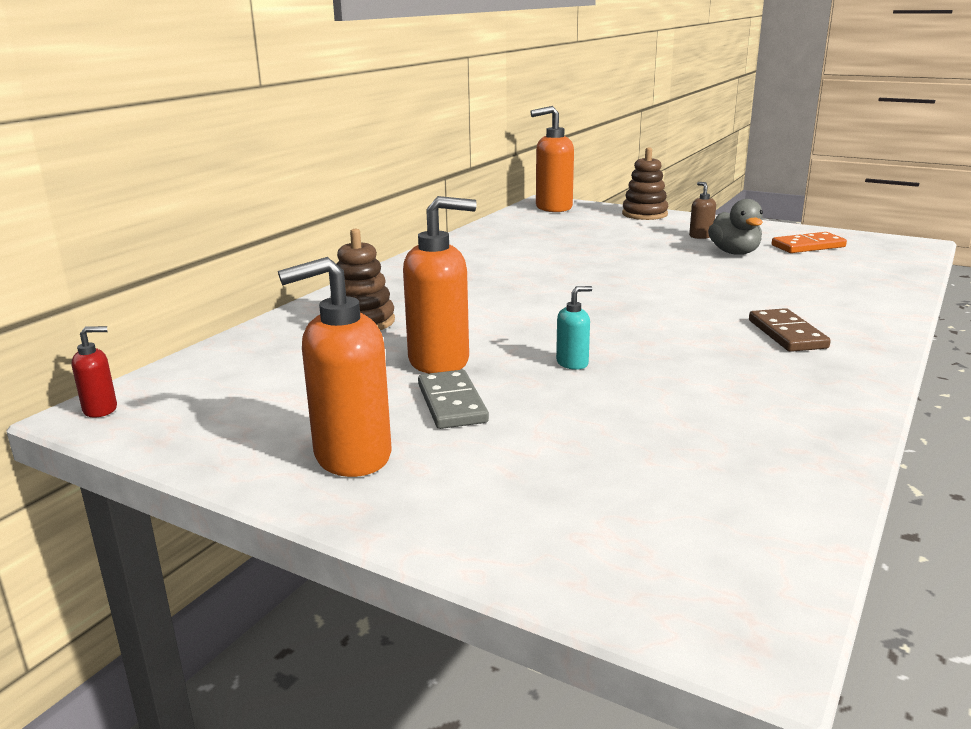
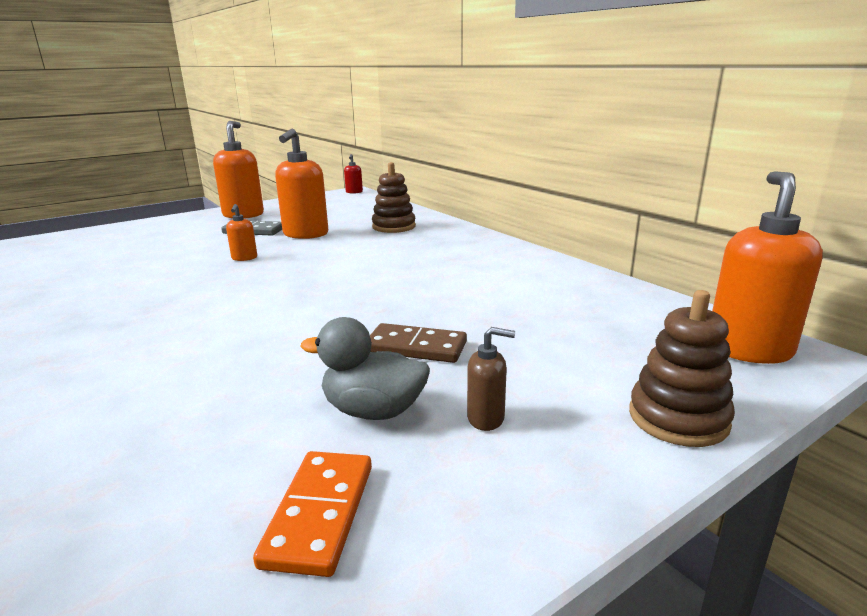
camera: 115 degrees right, 0 degrees up
(572, 363) = (244, 258): turquoise soap dispenser -> orange soap dispenser
(787, 334) = (139, 333): brown domino -> brown domino (416, 347)

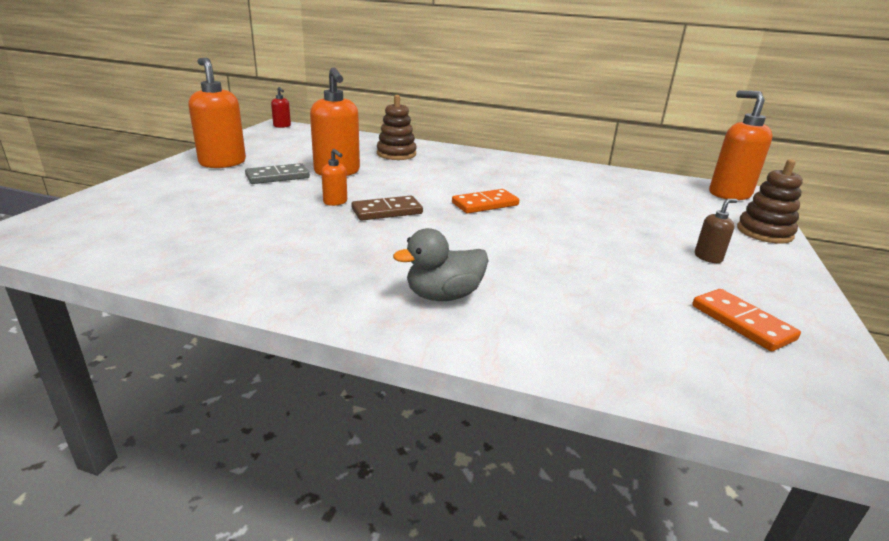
camera: 40 degrees left, 5 degrees up
(363, 286) = (485, 204): none -> orange domino
(373, 411) = (659, 272): grey duck -> grey duck (443, 295)
(416, 347) = (603, 233): brown domino -> brown domino (387, 211)

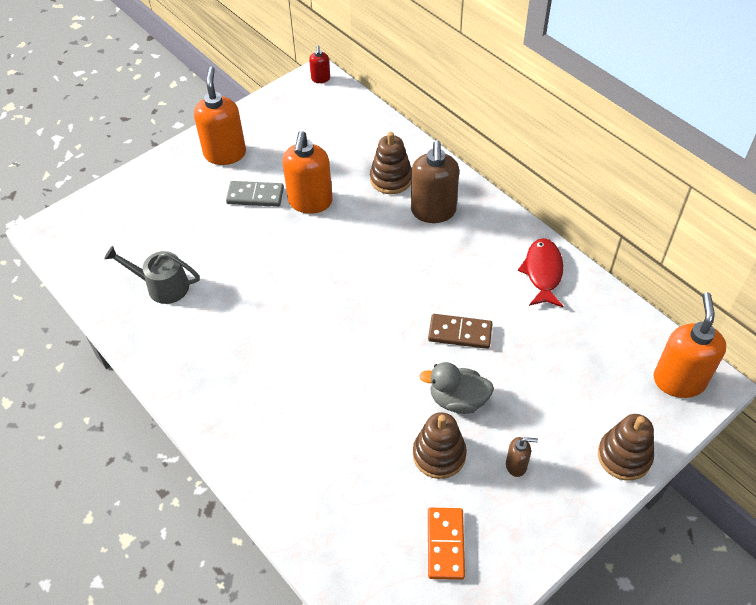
camera: 35 degrees right, 25 degrees up
(218, 239) = (162, 286): none -> grey watering can
(335, 202) = (275, 258): orange soap dispenser -> none
(387, 211) = (305, 289): brown domino -> brown domino (460, 333)
(443, 295) = (264, 418): grey duck -> grey duck (458, 400)
(450, 161) = (433, 211): none -> brown soap dispenser
(485, 204) = (398, 307): orange domino -> none
(569, 171) = (543, 272): none -> red fish
(642, 269) = (439, 454): none -> brown stacking toy

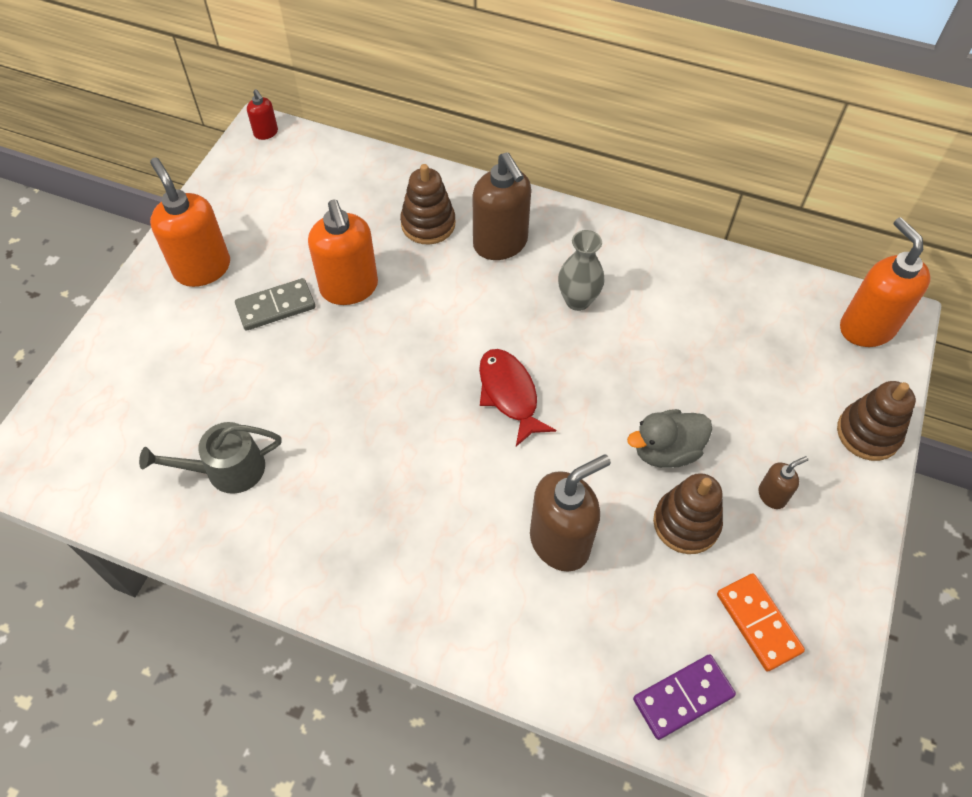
camera: 30 degrees left, 5 degrees up
(343, 426) = (560, 541): none -> brown soap dispenser
(358, 565) = (683, 697): none -> purple domino
(460, 333) = (619, 373): brown domino -> none
(463, 271) = (577, 300): none -> grey vase
(543, 272) = (661, 267): red fish -> red fish (509, 394)

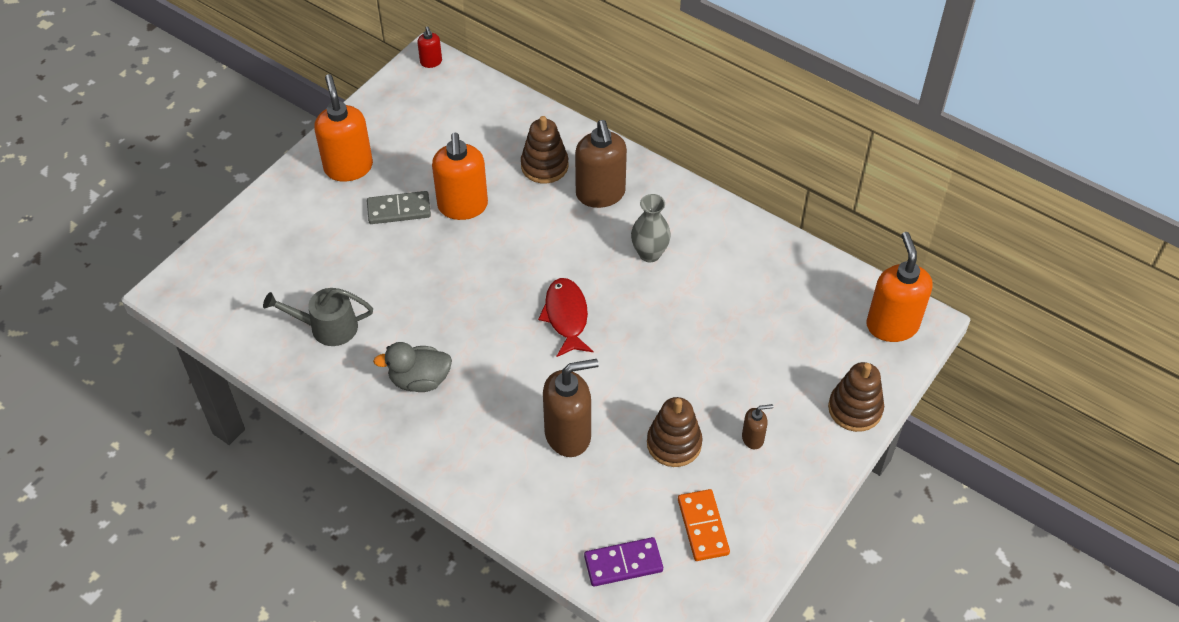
camera: 15 degrees right, 5 degrees down
(666, 451) = (678, 386): grey duck -> grey duck (419, 380)

